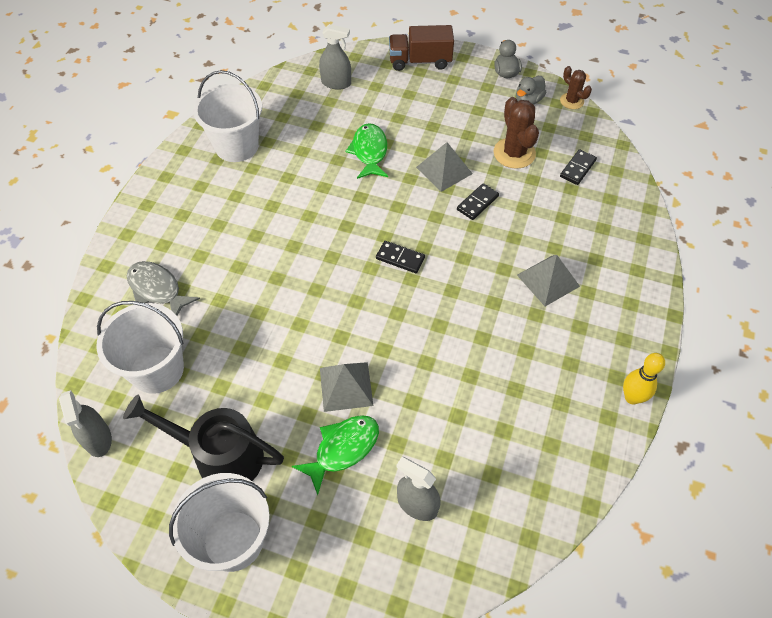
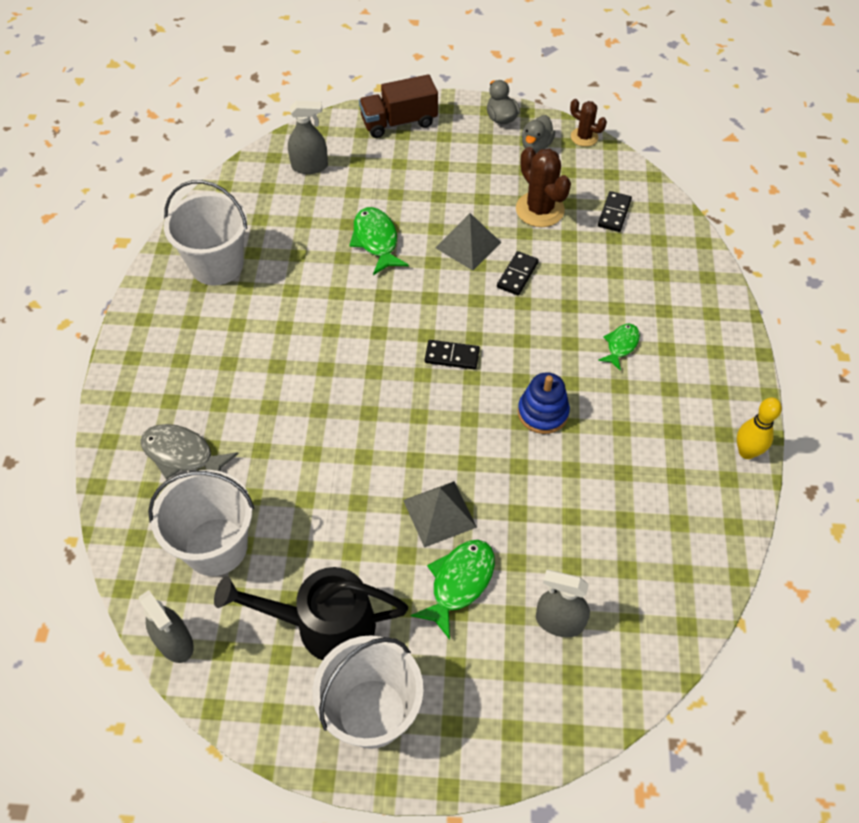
camera: 15 degrees left, 0 degrees up
(461, 322) = (543, 412): none -> blue stacking toy
(548, 280) = (621, 345): grey pyramid -> green fish

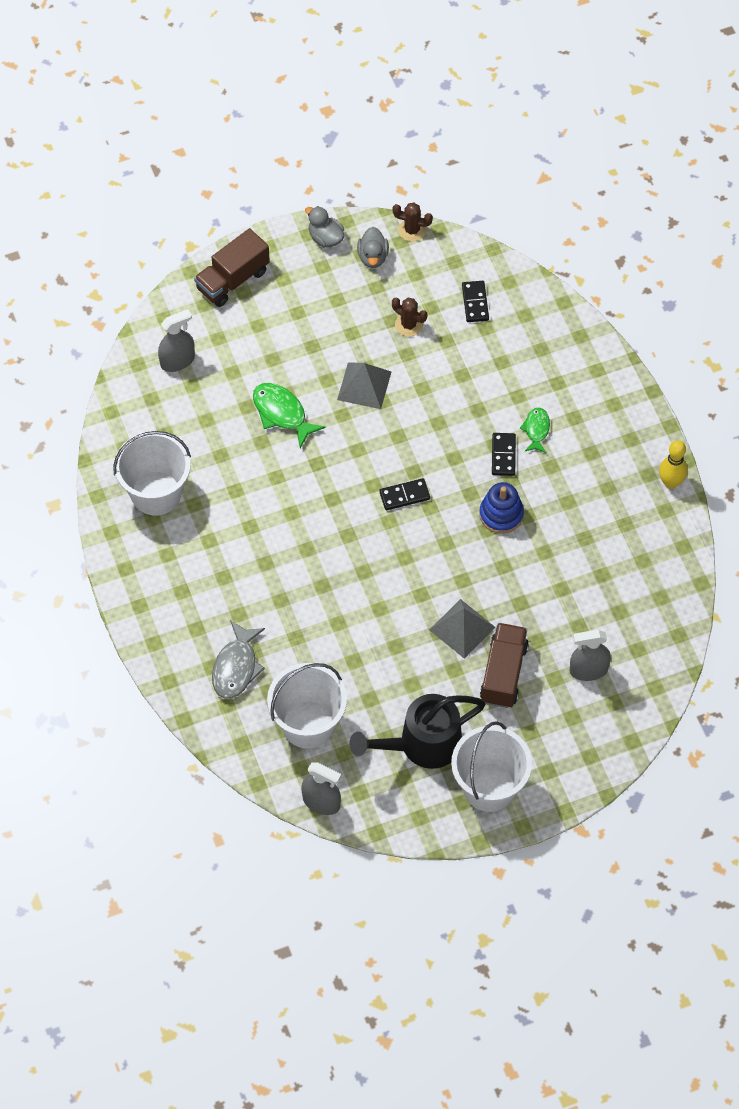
camera: 25 degrees left, 5 degrees up
(182, 454) = (236, 667): grey fish -> grey fish turned 75 degrees counterclockwise
(459, 583) = (503, 673): green fish -> brown truck
(517, 275) = (421, 398): black domino -> black domino (503, 455)
(540, 210) = (409, 325): brown cactus -> brown cactus, size x0.60

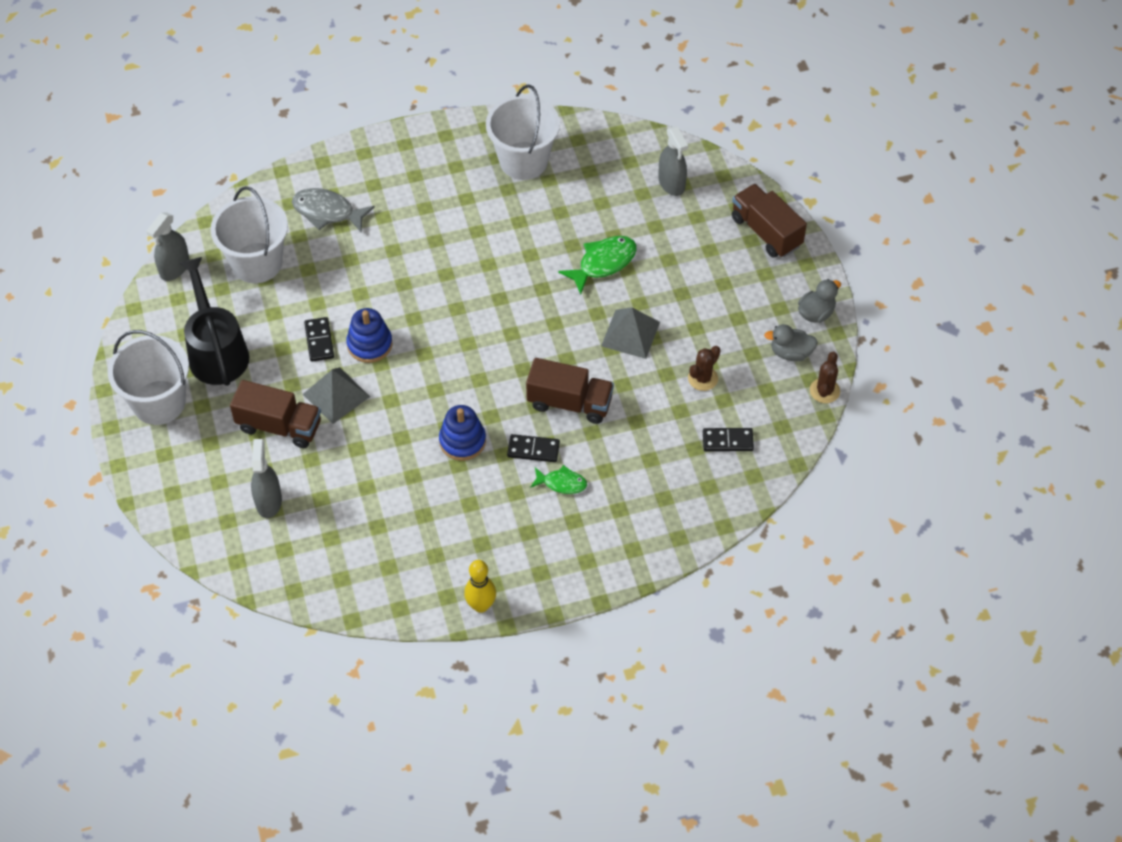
camera: 95 degrees right, 5 degrees down
(399, 606) = (369, 344): none -> blue stacking toy
(404, 495) = (495, 358): black domino -> black domino (319, 341)
(448, 430) = (569, 403): none -> brown truck

